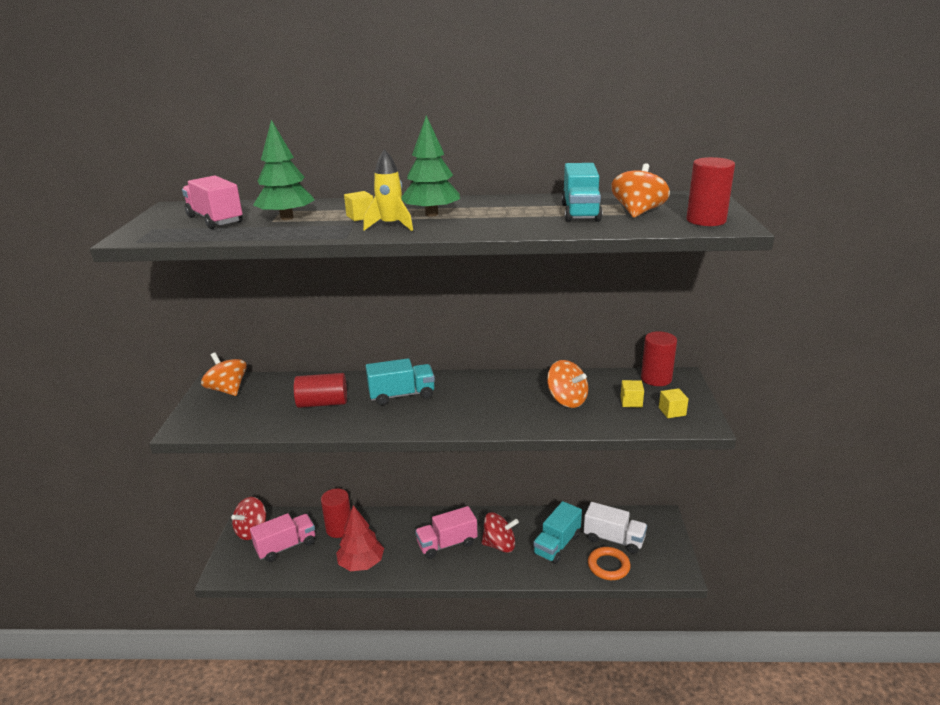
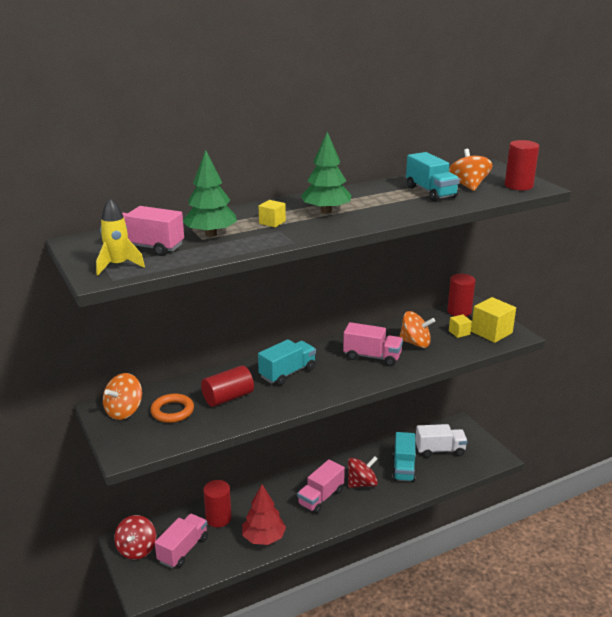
camera: 30 degrees left, 0 degrees up
(227, 390) = (124, 411): orange spinning top -> orange spinning top turned 75 degrees counterclockwise
(390, 226) = (312, 226): yellow rocket -> yellow rocket (118, 266)
(503, 402) = (372, 357): none -> pink truck
(608, 566) = (450, 470): orange ring -> orange ring (172, 411)
(672, 411) = (491, 332): yellow cube -> yellow cube, size x1.89

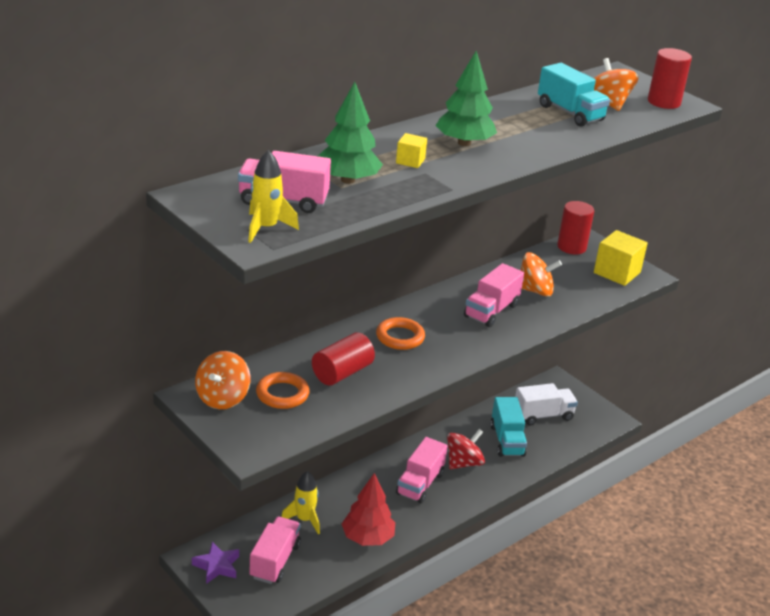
camera: 15 degrees left, 5 degrees up
(137, 549) = (217, 566): red spinning top -> purple star
(218, 518) = (304, 519): red cylinder -> yellow rocket
(287, 373) = (400, 337): turquoise truck -> orange ring
(372, 357) = (491, 311): pink truck -> pink truck turned 120 degrees clockwise
(459, 332) = (580, 274): yellow cube -> none

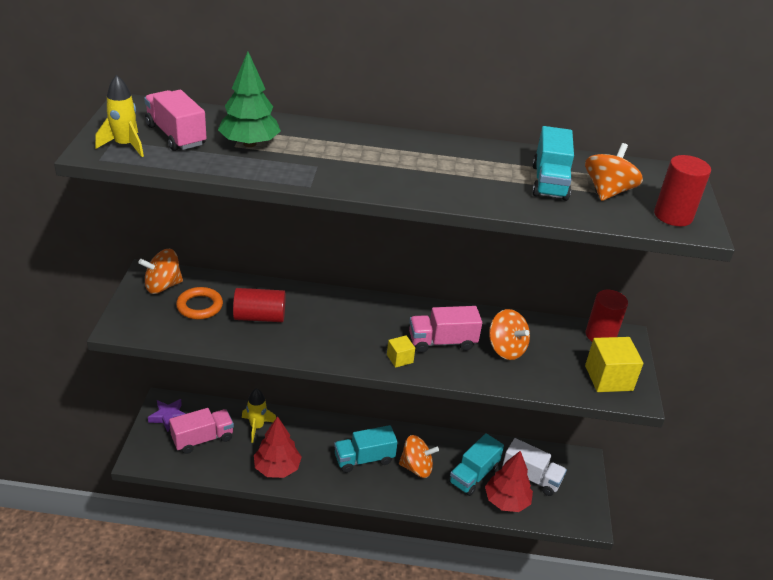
camera: 45 degrees right, 5 degrees up
(400, 337) = (340, 318): orange ring -> none
(410, 161) = (325, 153): yellow cube -> yellow cube (399, 358)
(420, 484) = (364, 459): pink truck -> turquoise truck
(463, 463) = (416, 467): red spinning top -> orange spinning top
(464, 143) = (398, 161): green tree -> none
(550, 443) = (506, 501): none -> red tree

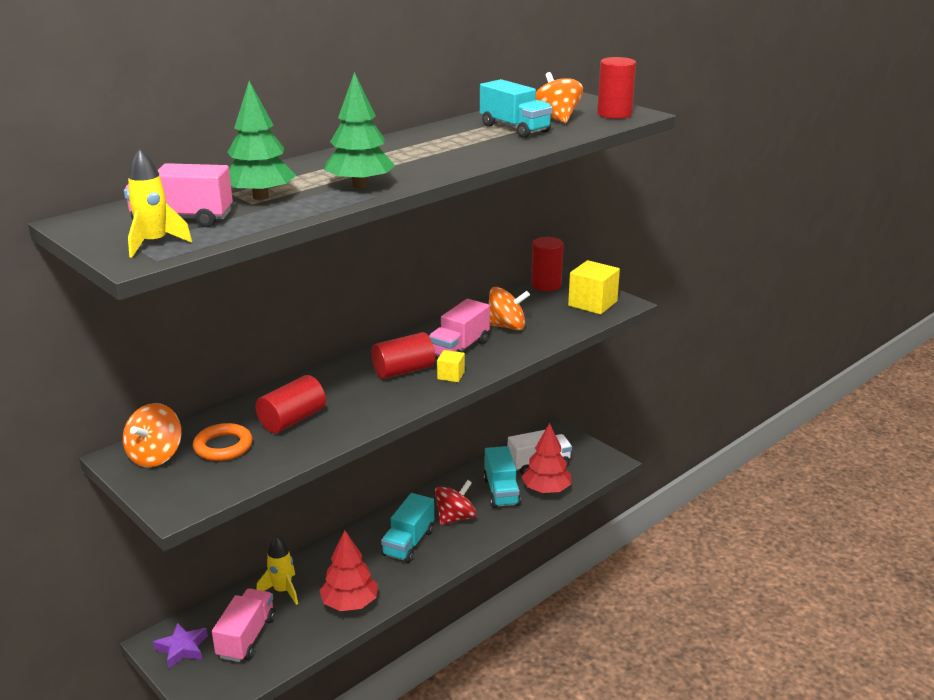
camera: 45 degrees left, 10 degrees down
(322, 171) = (360, 185): none -> green tree
(378, 331) = (403, 371): none -> red cylinder
(416, 467) = (455, 518): orange spinning top -> red spinning top

